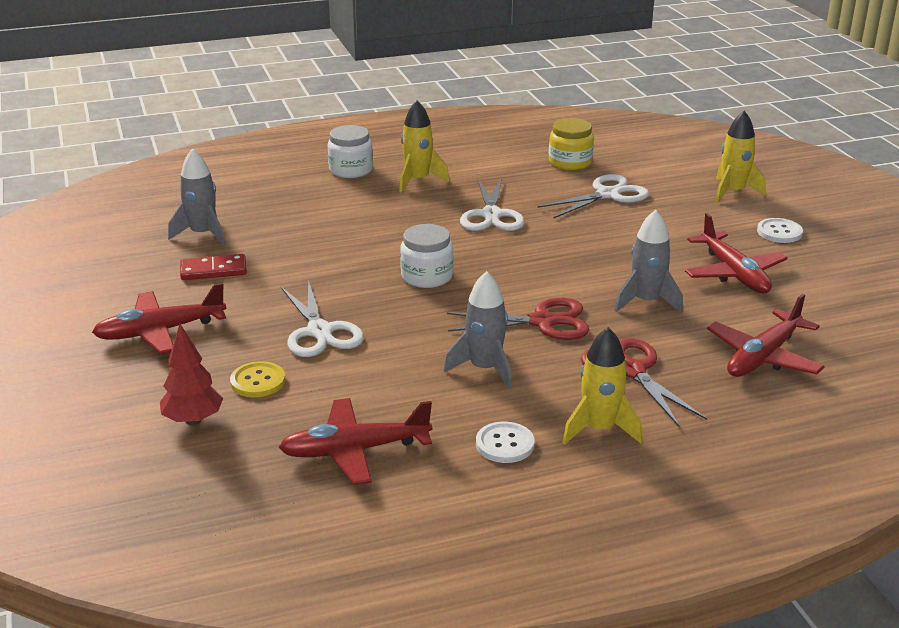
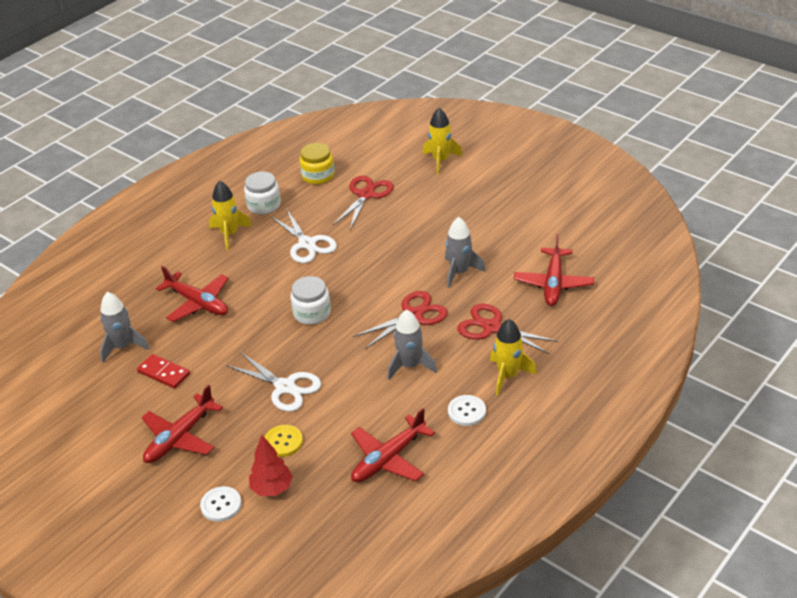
camera: 30 degrees left, 10 degrees up
(213, 270) = (164, 373): red domino -> red domino turned 75 degrees clockwise
(351, 170) = (172, 244): white jar -> white jar (264, 205)
(607, 195) = (366, 195): white scissors -> red scissors
(733, 273) = (491, 228): red plane -> red plane (197, 303)
(779, 232) = (492, 183): white button -> white button (221, 505)

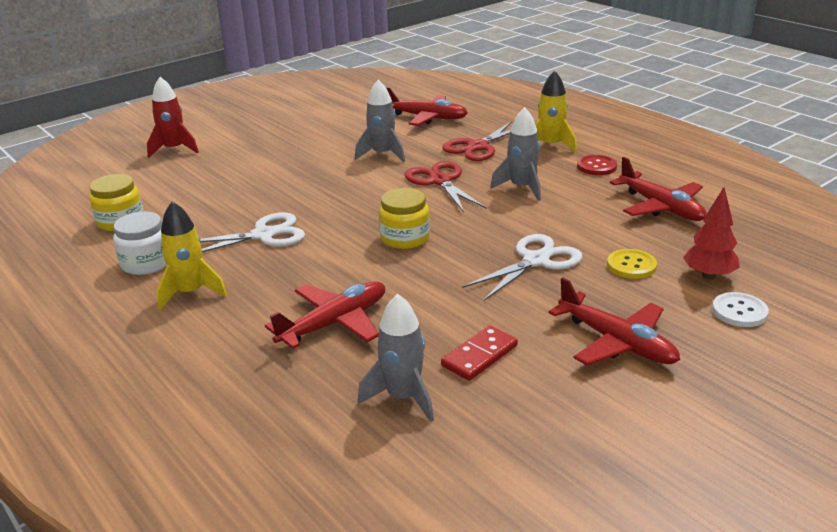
camera: 80 degrees left, 10 degrees down
(312, 313) = (405, 238): white jar -> yellow jar
(366, 195) = (196, 193): red scissors -> none
(440, 161) = (174, 149): yellow rocket -> red rocket
(466, 411) = (596, 166): white button -> red button

